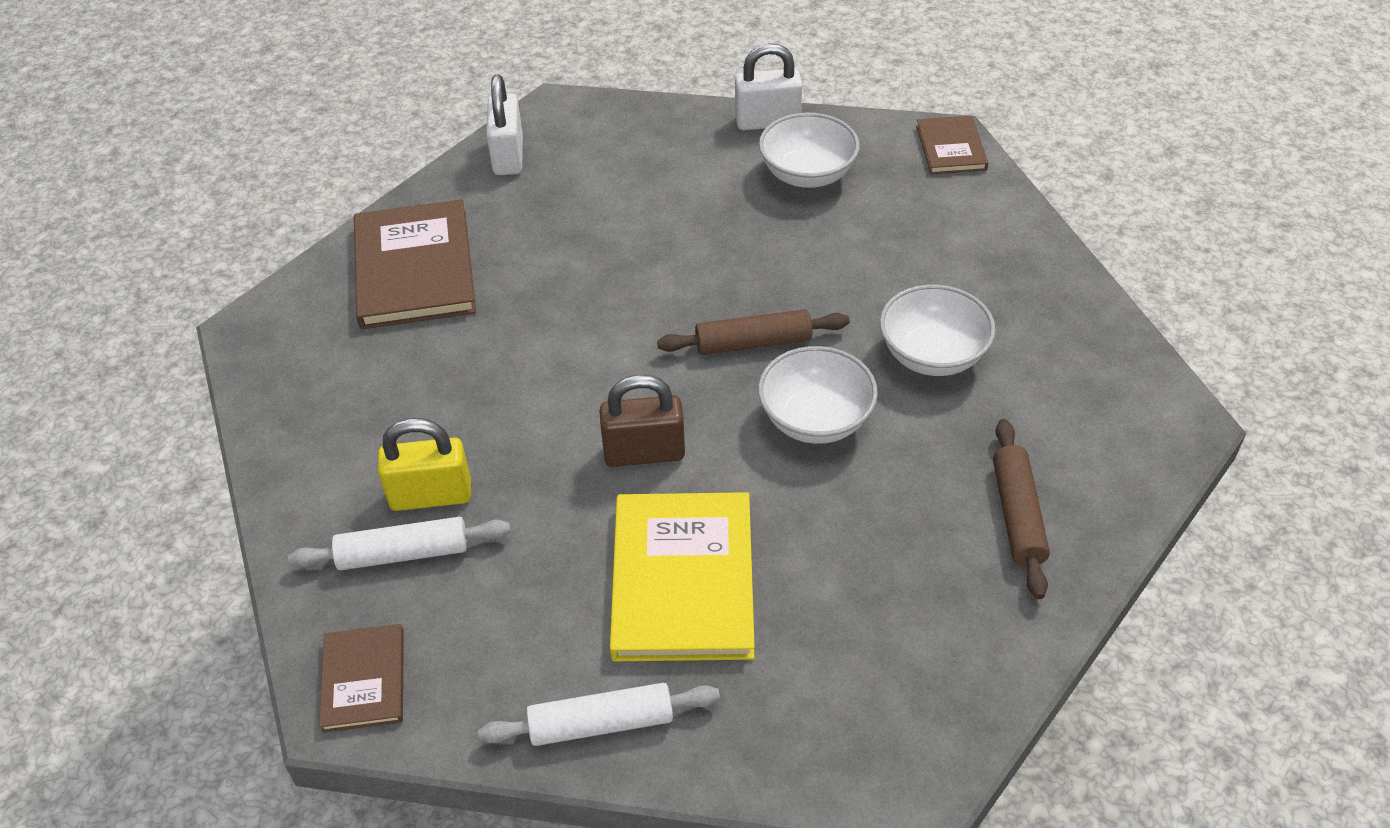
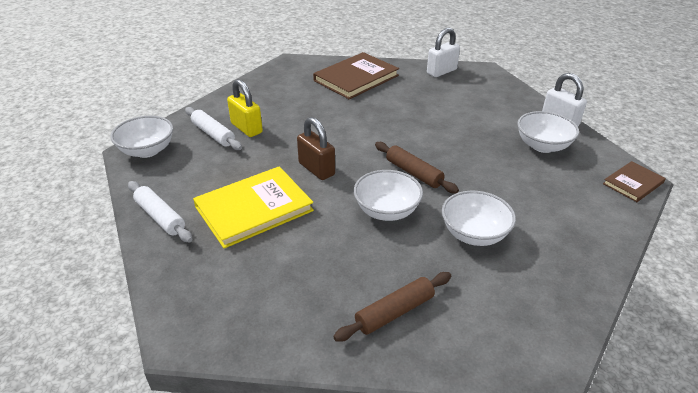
camera: 55 degrees right, 10 degrees down
(363, 680) = (147, 150): brown book -> white bowl

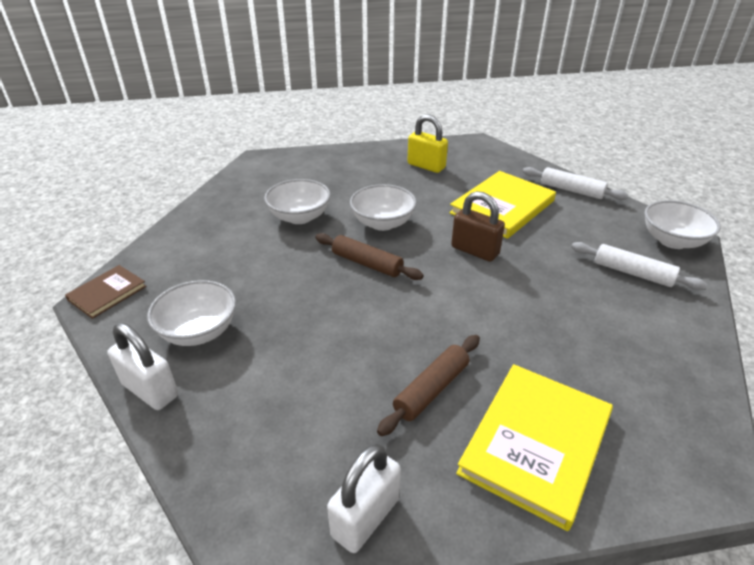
camera: 165 degrees right, 0 degrees up
(246, 128) = (604, 289): yellow padlock -> yellow padlock (426, 166)
(356, 78) = (535, 443): brown book -> yellow book
(395, 312) = (355, 167): brown rolling pin -> brown rolling pin (431, 389)

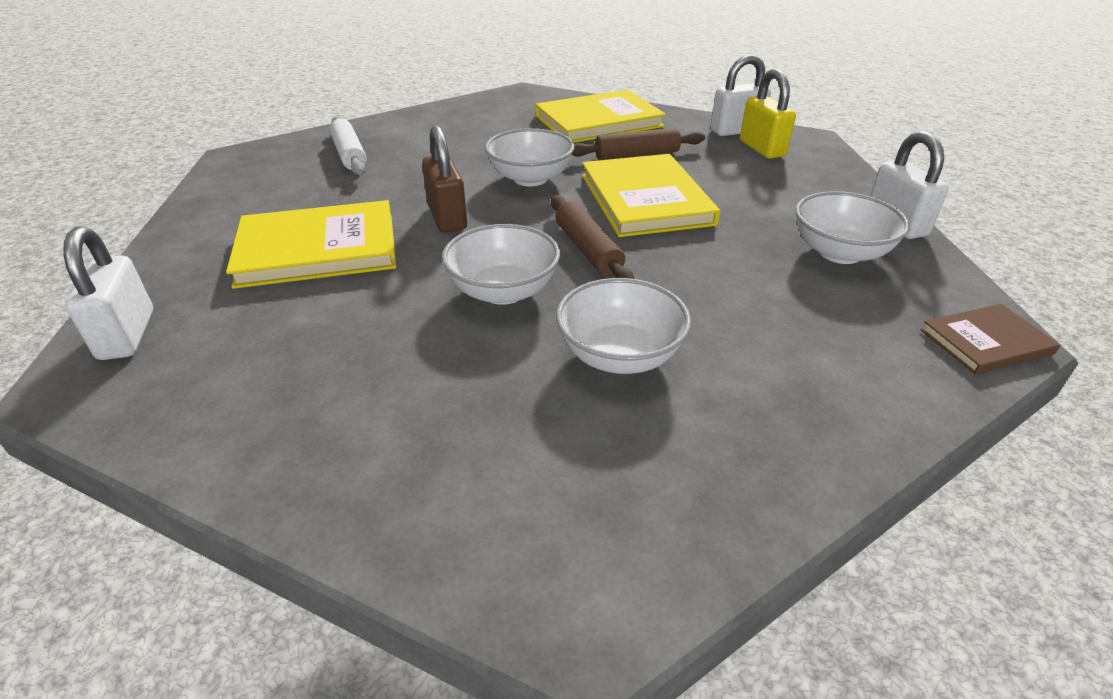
camera: 145 degrees left, 0 degrees up
(370, 326) = (645, 199): none -> yellow book
(426, 166) = (269, 370): yellow padlock -> yellow padlock (762, 149)
(495, 156) = (127, 335): none -> white padlock
(571, 190) = (193, 234): white rolling pin -> none
(672, 241) = (253, 159): white bowl -> white bowl (530, 178)

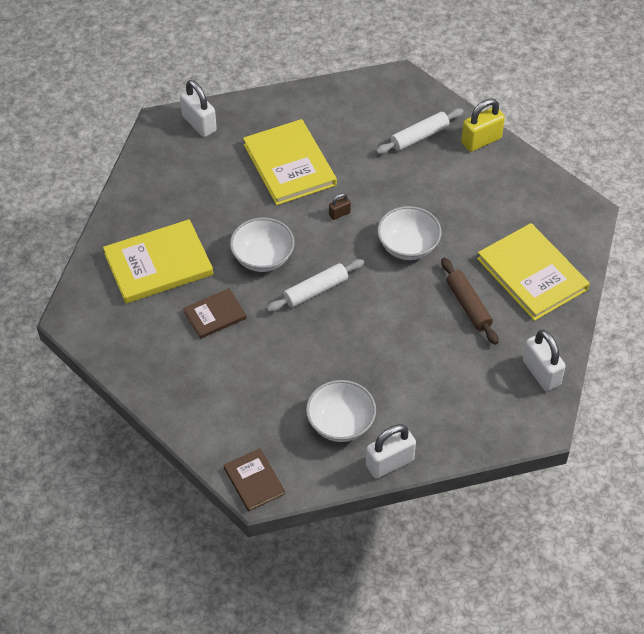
camera: 80 degrees right, 15 degrees up
(127, 335) = (199, 124): white padlock -> white padlock turned 75 degrees clockwise
(447, 218) = (339, 214): brown padlock -> brown padlock, size x0.51
(588, 250) = (316, 290): brown rolling pin -> white rolling pin
(620, 355) = (215, 315): white bowl -> brown book
(645, 199) = (391, 315): yellow book -> yellow book (158, 264)
(762, 149) = (506, 390): yellow padlock -> yellow padlock (481, 140)

